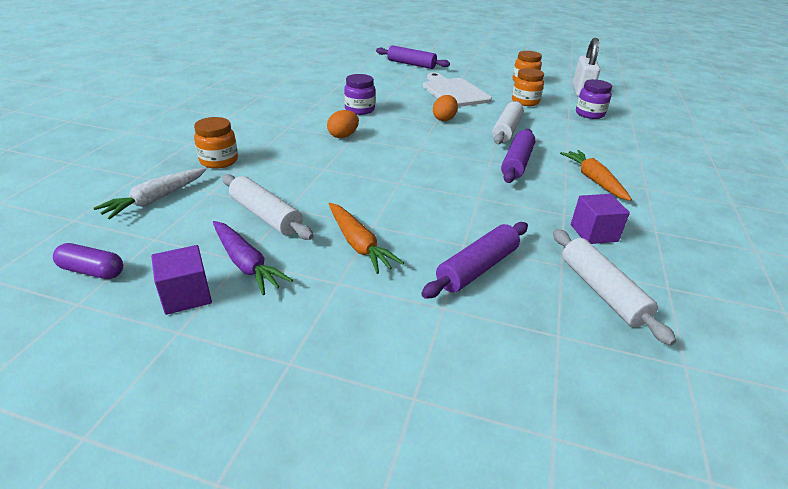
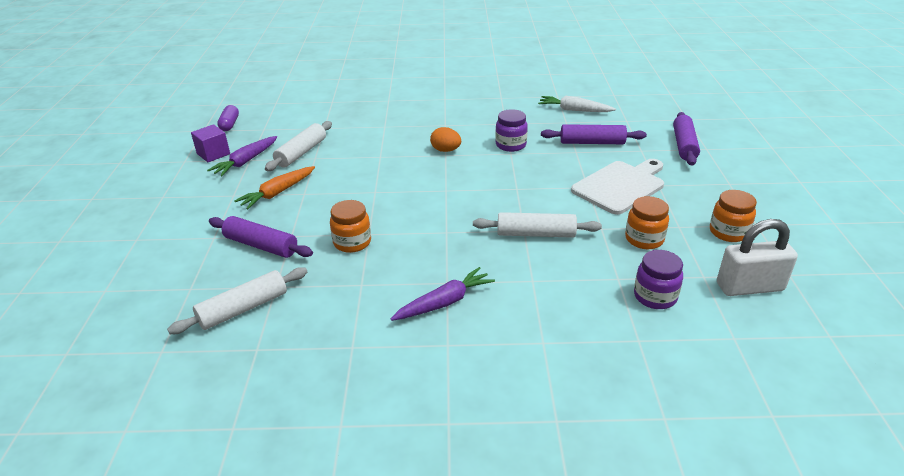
camera: 75 degrees right, 0 degrees up
(156, 199) = (306, 115): white carrot -> white carrot (574, 110)
(219, 161) = (368, 117): orange jar -> orange jar (352, 242)
(444, 119) = (531, 192): orange egg -> none
(517, 163) = (453, 248): purple rolling pin -> purple rolling pin (592, 142)
(593, 180) = (444, 302): orange carrot -> purple carrot
(593, 233) = (332, 303): purple cube -> none

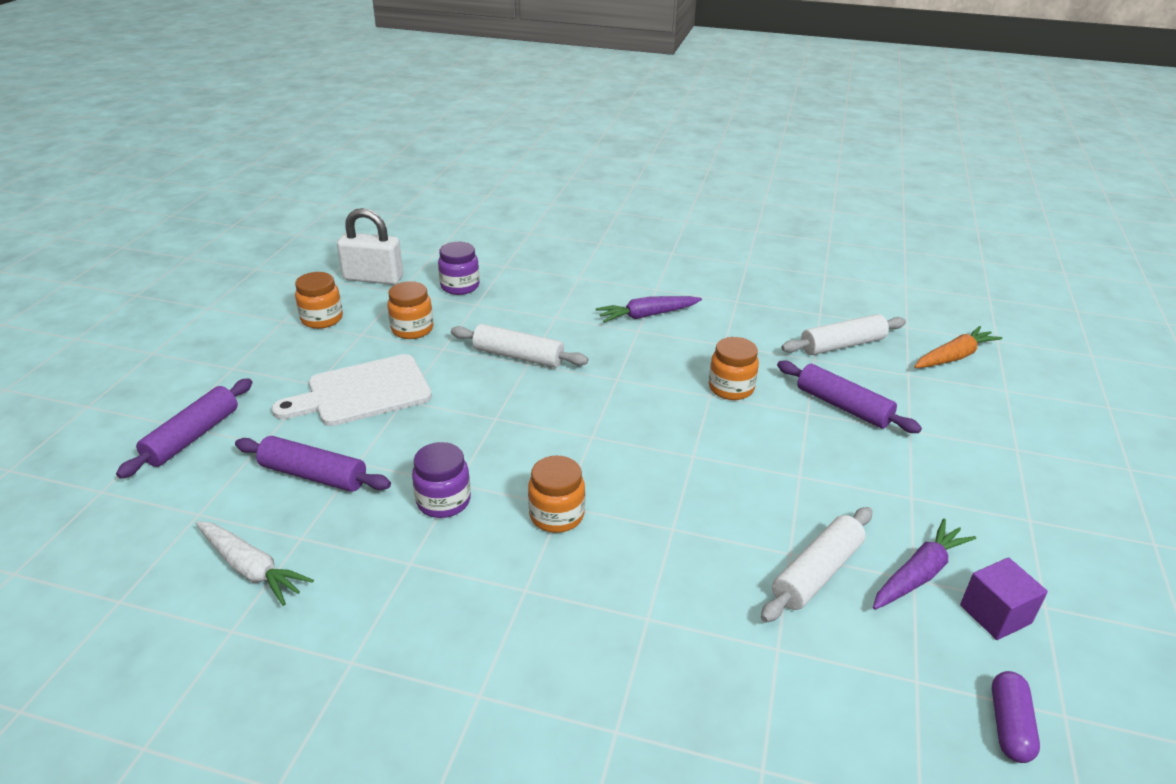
camera: 165 degrees left, 0 degrees up
(277, 193) = (841, 485): orange carrot -> orange carrot (954, 357)
(445, 150) = (556, 515): orange egg -> orange jar

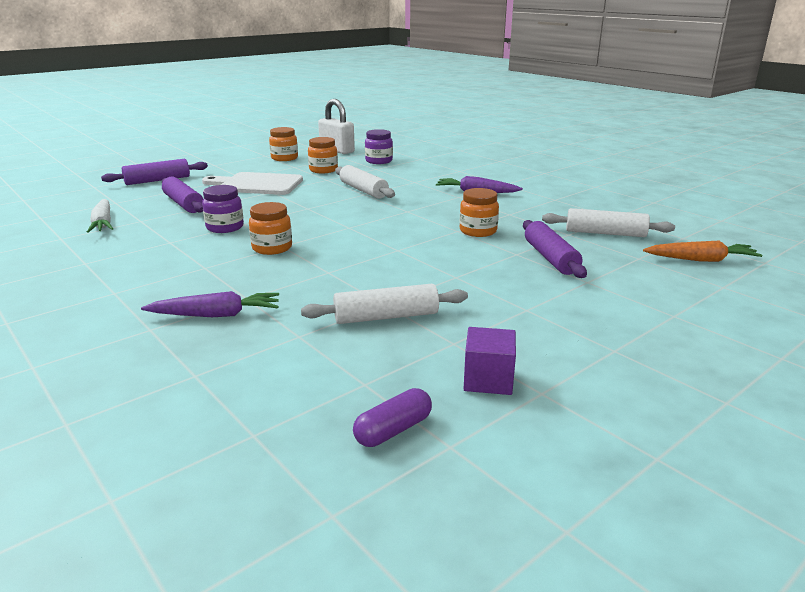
camera: 35 degrees right, 10 degrees down
(919, 573) = (462, 342): purple carrot -> purple carrot (216, 315)

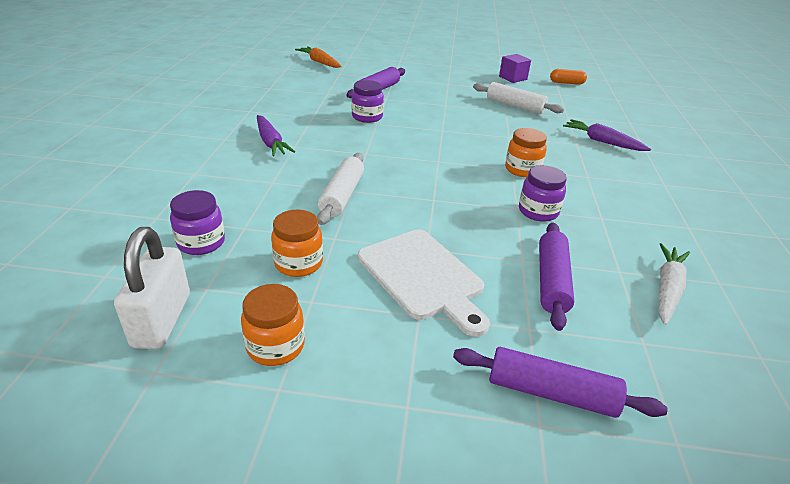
camera: 135 degrees left, 10 degrees up
(393, 430) = (566, 83): purple capsule -> orange capsule
(478, 231) = (367, 117): orange jar -> purple jar
(605, 233) = (310, 85): white rolling pin -> none

